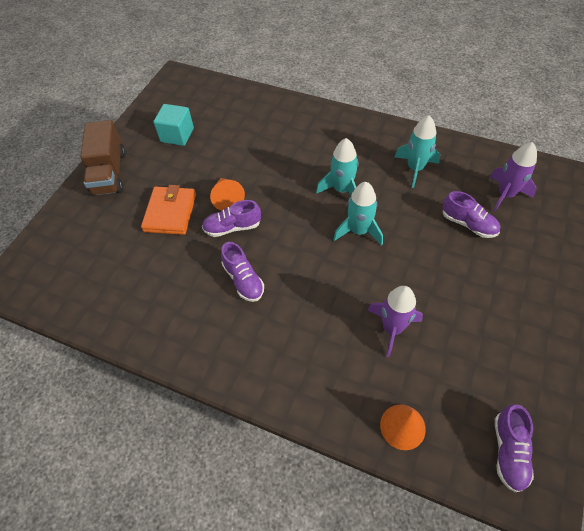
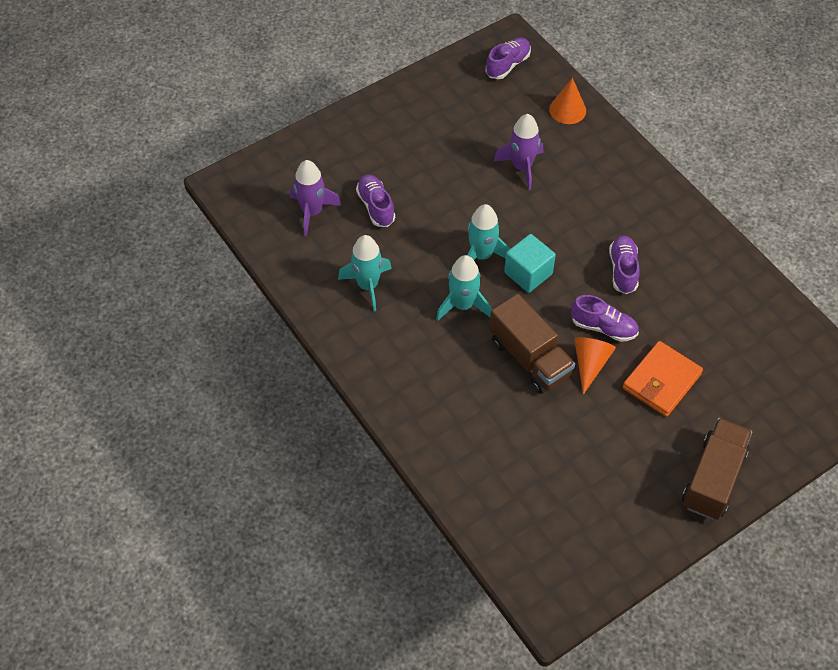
camera: 150 degrees left, 0 degrees up
(177, 135) = (603, 490): turquoise cube -> turquoise cube (528, 273)
(271, 181) = (529, 358): none -> brown truck

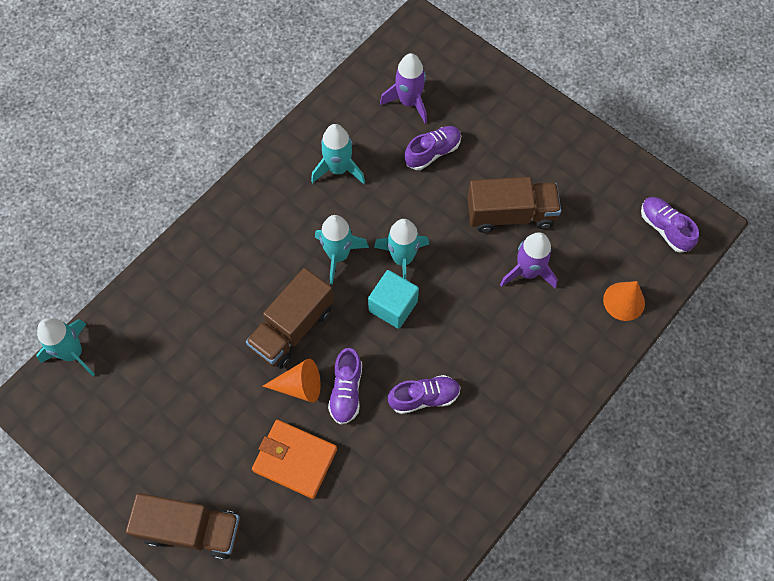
camera: 75 degrees right, 10 degrees up
(461, 165) = (510, 214): none -> brown truck
(507, 65) = (664, 228): purple shoe -> purple shoe turned 150 degrees counterclockwise
(507, 560) = (73, 353): none -> turquoise rocket

